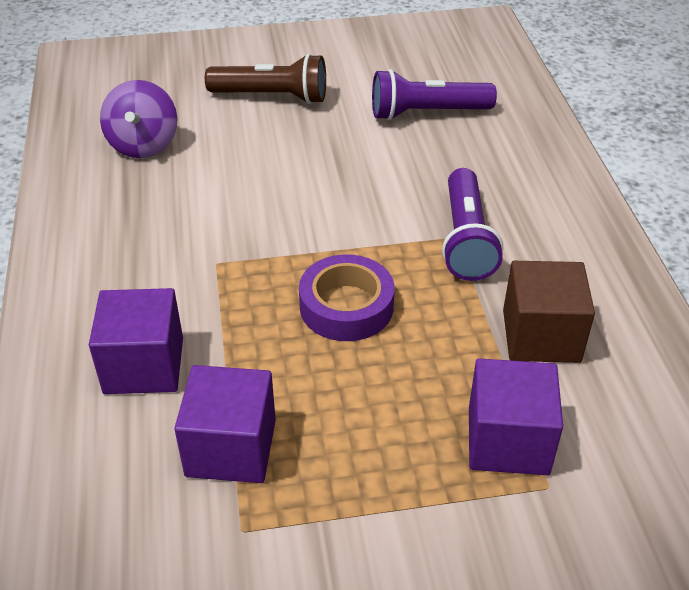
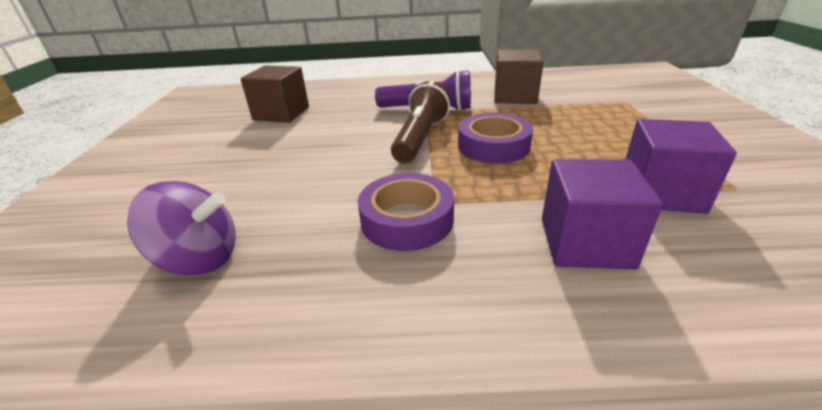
camera: 80 degrees left, 10 degrees down
(187, 246) = (407, 220): none -> purple tape
(272, 97) = (191, 173): brown flashlight -> brown flashlight (421, 138)
(426, 113) = (281, 113): purple flashlight -> brown cube
(508, 441) = (599, 107): purple cube -> none

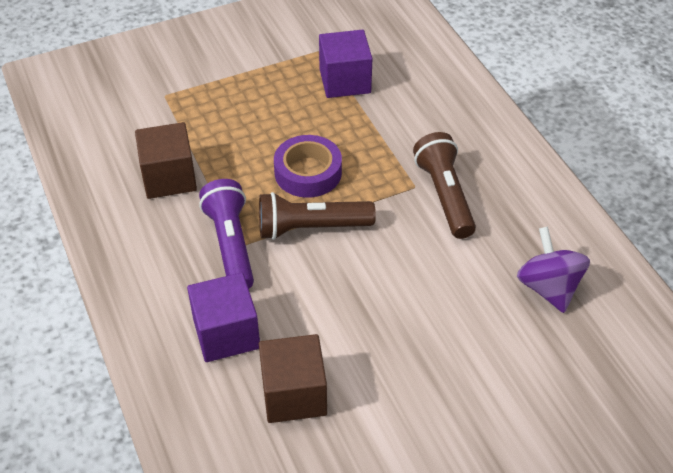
camera: 115 degrees left, 15 degrees up
(407, 220) = (445, 195): purple tape -> brown flashlight
(585, 242) = (420, 111): purple cube -> purple cube (226, 333)

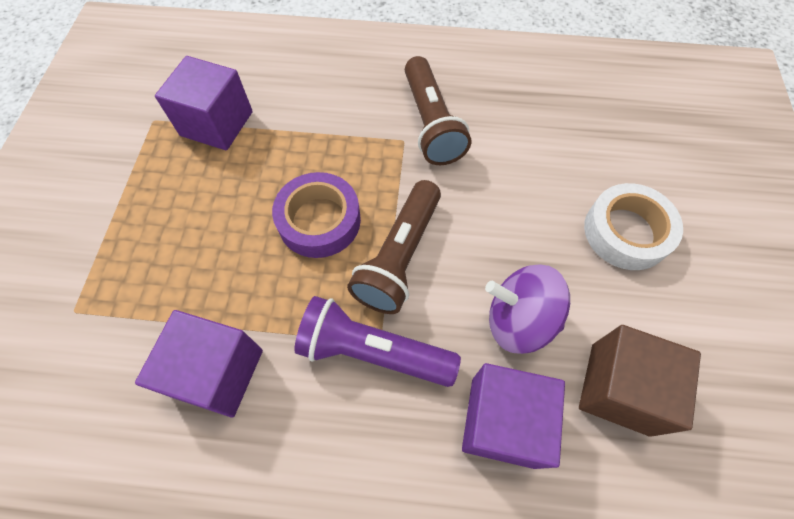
camera: 60 degrees left, 15 degrees up
(169, 177) = (217, 372): brown cube -> purple cube
(437, 358) = (626, 232): none -> white tape
(445, 195) = (430, 124): brown flashlight -> brown flashlight turned 120 degrees counterclockwise
(548, 288) = (582, 109): purple spinning top -> purple spinning top (519, 320)

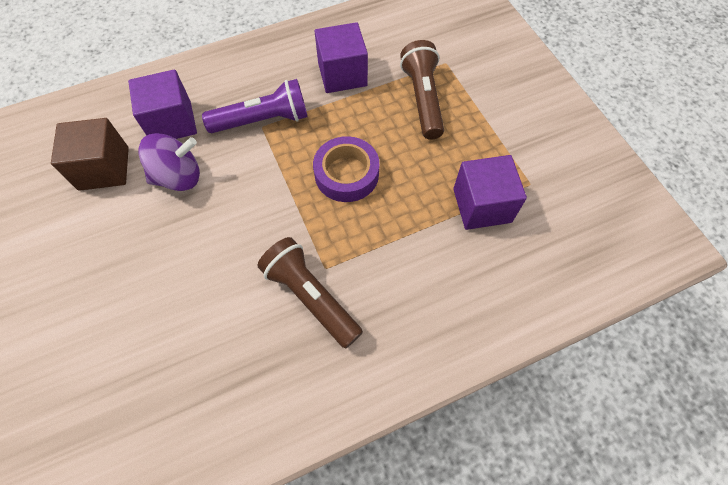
camera: 150 degrees right, 0 degrees up
(399, 257) = (277, 177): brown flashlight -> brown flashlight (423, 99)
(626, 232) = (111, 277): white tape -> none

